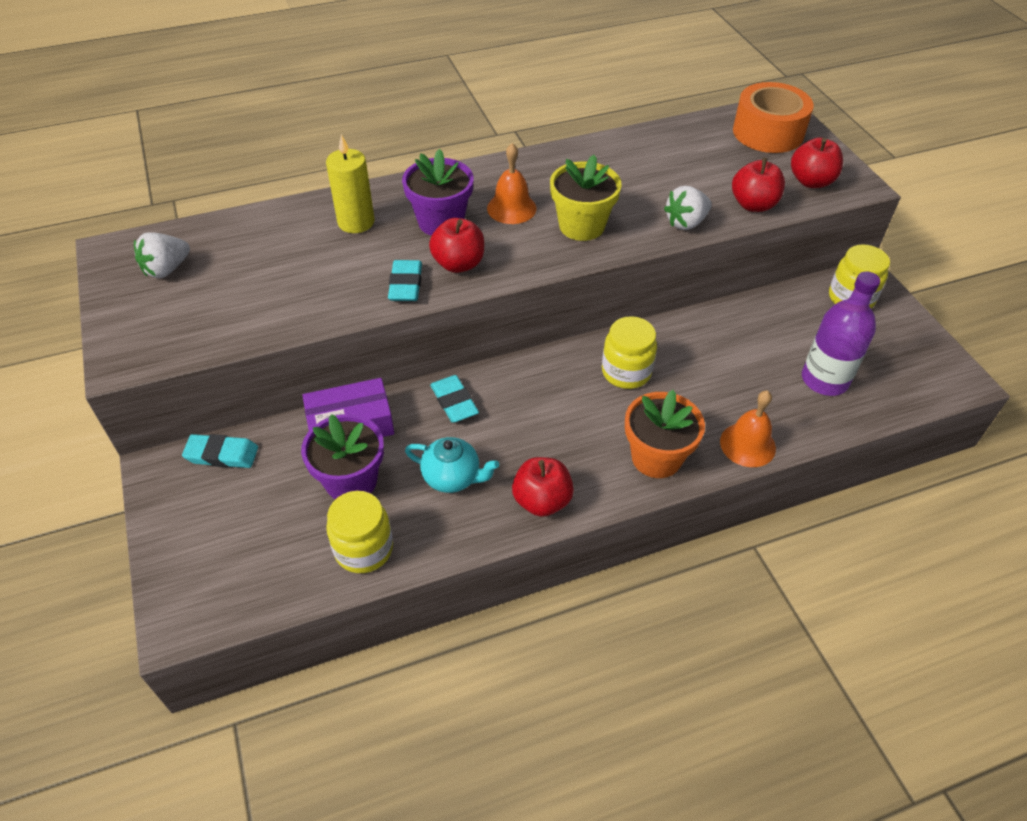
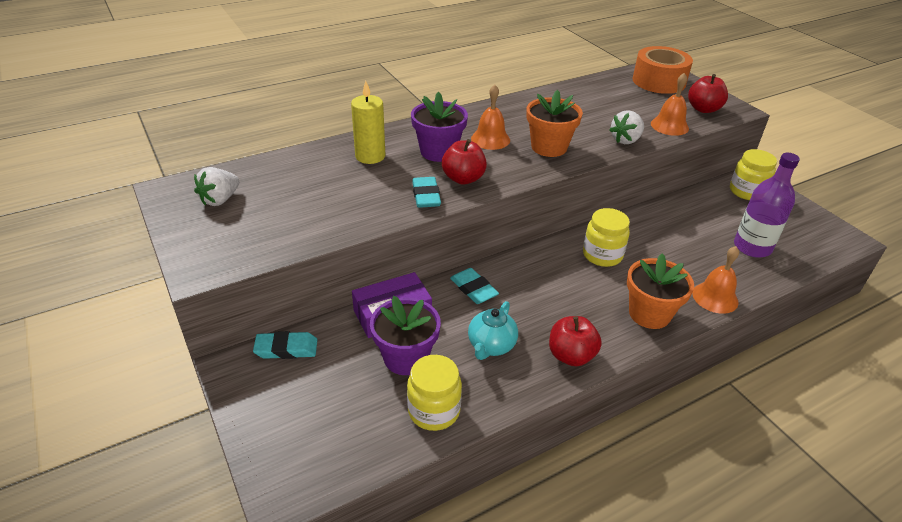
camera: 10 degrees left, 10 degrees down
(452, 477) = (491, 346): turquoise teapot -> turquoise teapot turned 105 degrees clockwise
(581, 226) = (549, 147): yellow flower pot -> orange flower pot
(753, 205) = (669, 126): red apple -> orange bell

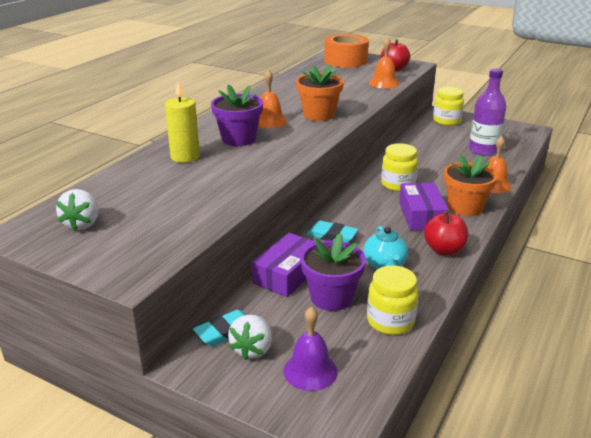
camera: 30 degrees left, 10 degrees down
(315, 424) = (310, 370): none -> purple bell
(426, 196) = (265, 168): turquoise eraser -> none
(463, 178) = (280, 150): red apple -> none
(589, 303) = (421, 215): none -> purple box
(626, 140) = (366, 98): white strawberry -> white strawberry (252, 349)

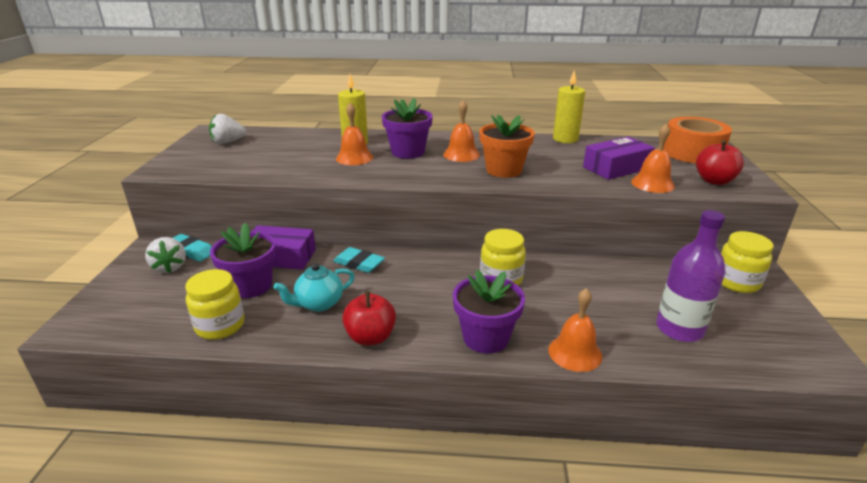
camera: 65 degrees right, 0 degrees up
(225, 163) = (354, 158): none -> orange bell
(252, 349) = (170, 267): white strawberry -> white strawberry turned 105 degrees counterclockwise
(279, 83) = (565, 139): none -> yellow candle
(310, 370) = (143, 299): purple bell -> none
(332, 236) = (359, 263): turquoise eraser -> turquoise eraser turned 60 degrees counterclockwise
(421, 215) = (439, 308): purple box -> purple box (616, 168)
(465, 207) = (485, 338): orange flower pot -> purple flower pot

